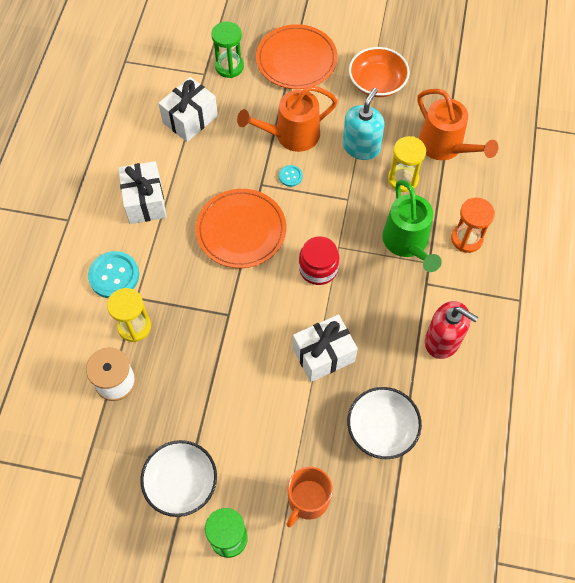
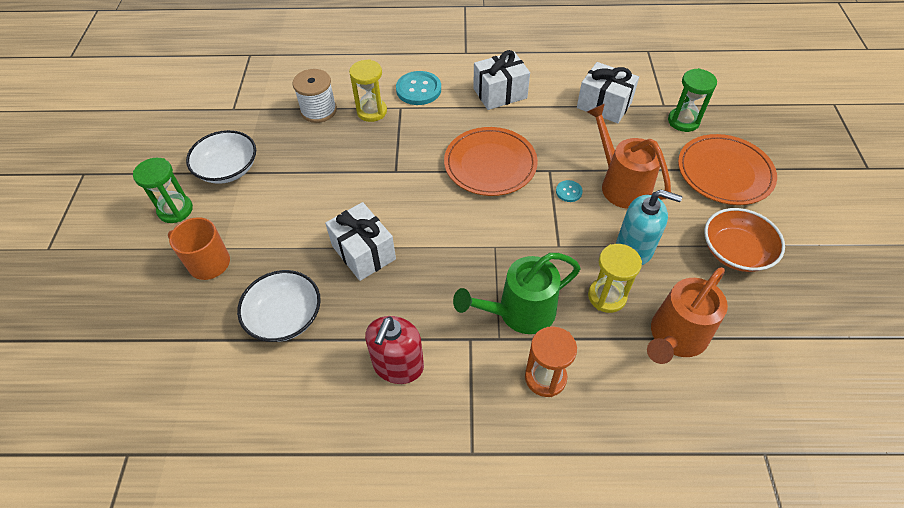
camera: 80 degrees right, 10 degrees down
(318, 268) = (463, 233): red jar -> none

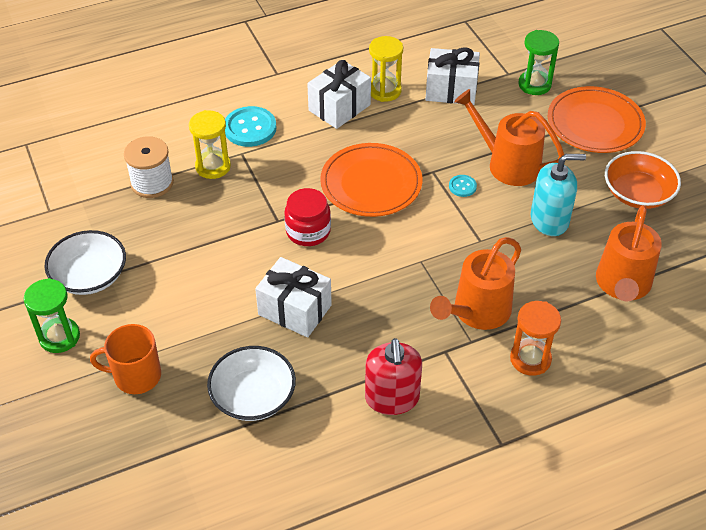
camera: 25 degrees left, 5 degrees down
(414, 188) = (308, 231): none -> red jar
(519, 312) = (476, 312): green watering can -> orange watering can
(607, 296) = (547, 271): yellow hourglass -> yellow hourglass (384, 91)

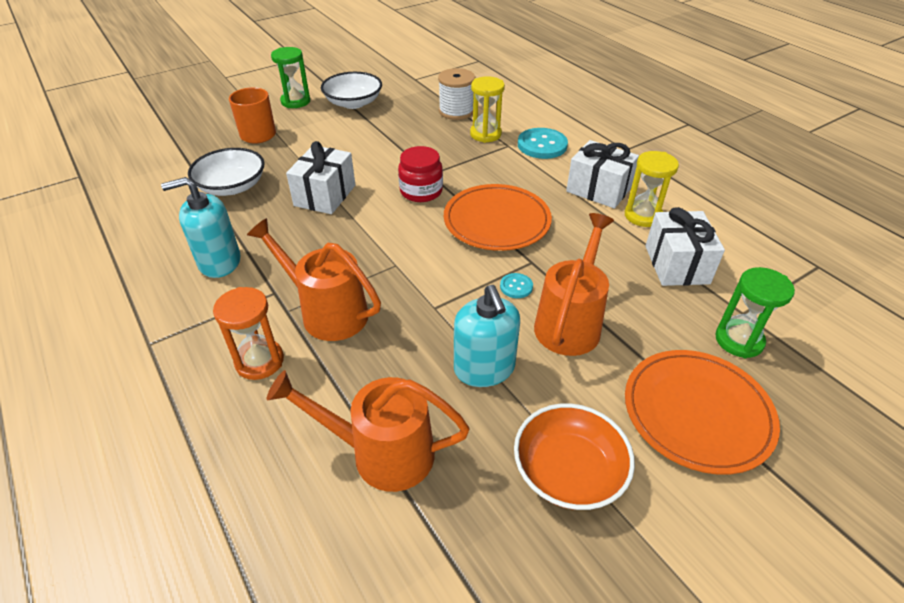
camera: 80 degrees right, 5 degrees down
(392, 398) = (219, 262): red soap dispenser -> turquoise soap dispenser

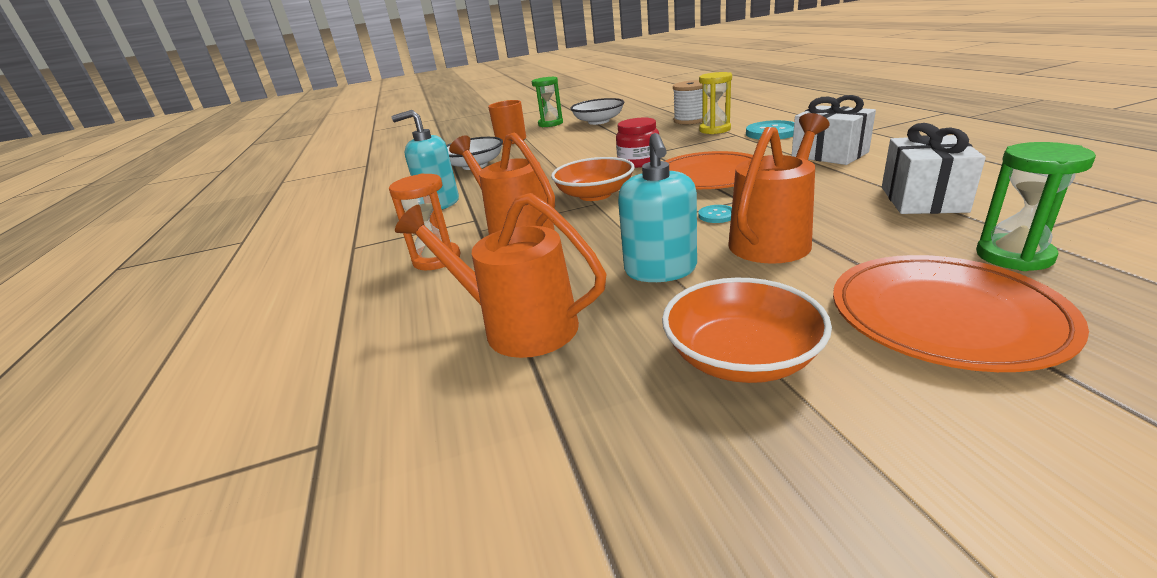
camera: 20 degrees right, 15 degrees down
(325, 195) = (549, 167): white gift -> none
(391, 250) = (595, 195): none -> orange bowl
(643, 216) = (881, 168): yellow hourglass -> none

